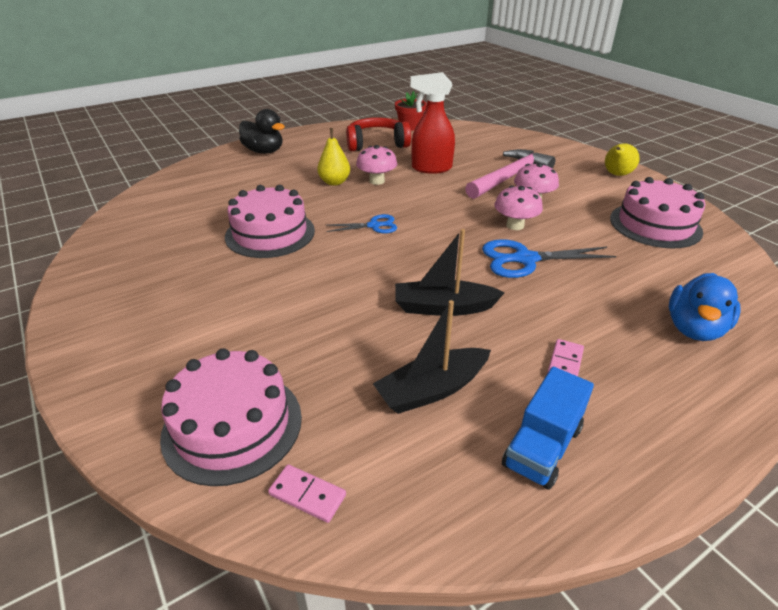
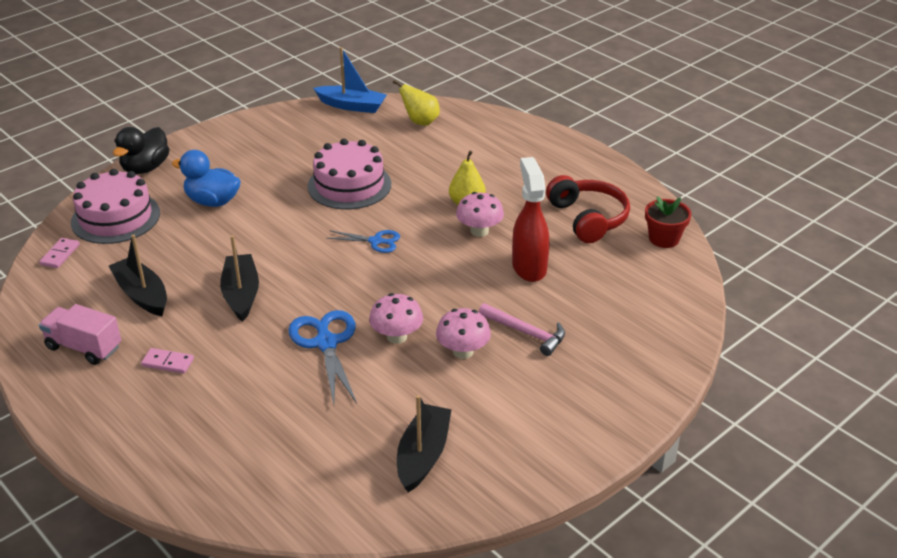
camera: 80 degrees right, 0 degrees up
(112, 223) = (352, 106): none -> blue boat
(264, 151) = (530, 145): black duck -> black duck (145, 168)
(374, 226) = (375, 241): blue scissors -> blue scissors turned 60 degrees counterclockwise
(509, 177) = (526, 333): pink hammer -> pink hammer, size x0.62
(542, 446) = (84, 347): blue truck -> pink truck
(616, 175) = (569, 436): yellow pear -> yellow pear (420, 122)
(655, 225) = (423, 455): pink cake -> black boat
(694, 329) = (215, 451): blue duck -> blue duck (212, 201)

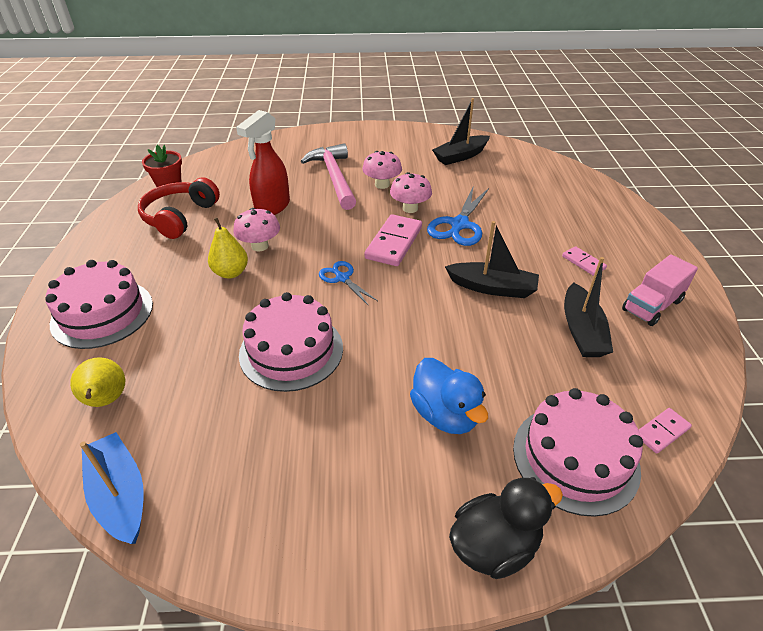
camera: 140 degrees left, 5 degrees up
(84, 347) = (652, 305): pink truck -> pink truck turned 75 degrees clockwise
(241, 294) = (492, 287): black boat -> black boat turned 105 degrees counterclockwise
(369, 291) = (394, 243): none -> pink domino
(504, 145) = (102, 313): none -> pink cake
(526, 333) = (334, 177): pink hammer -> pink hammer, size x1.61

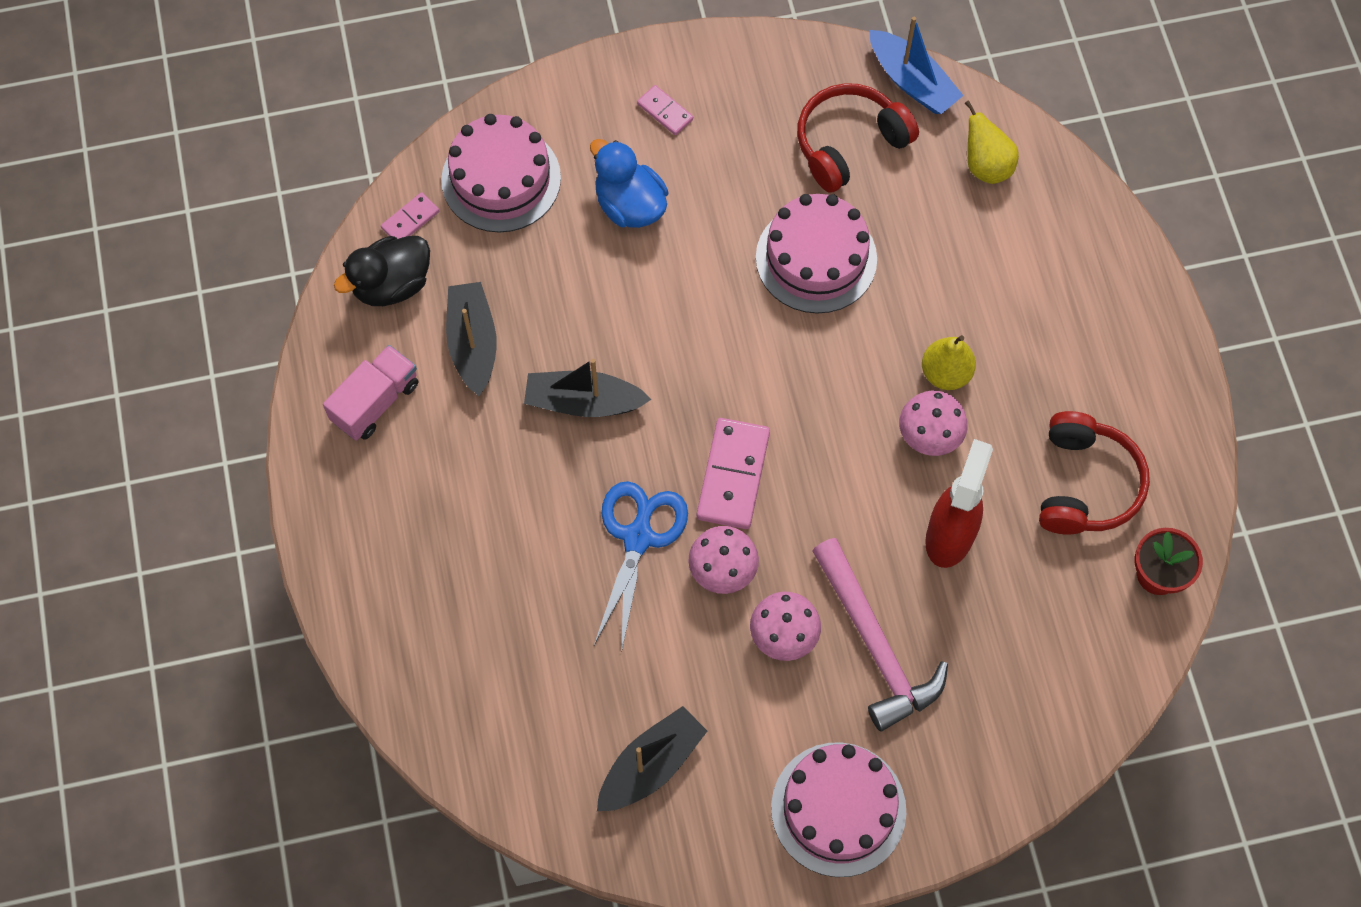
camera: 170 degrees right, 25 degrees up
(102, 313) = (1070, 276): pink cake -> pink cake (838, 809)
(218, 439) = (849, 144): none -> red headphones
(342, 278) = (790, 387): blue scissors -> none
(494, 545) = (578, 92): black duck -> black duck (392, 284)
(583, 262) = (453, 476): pink domino -> pink domino (665, 112)

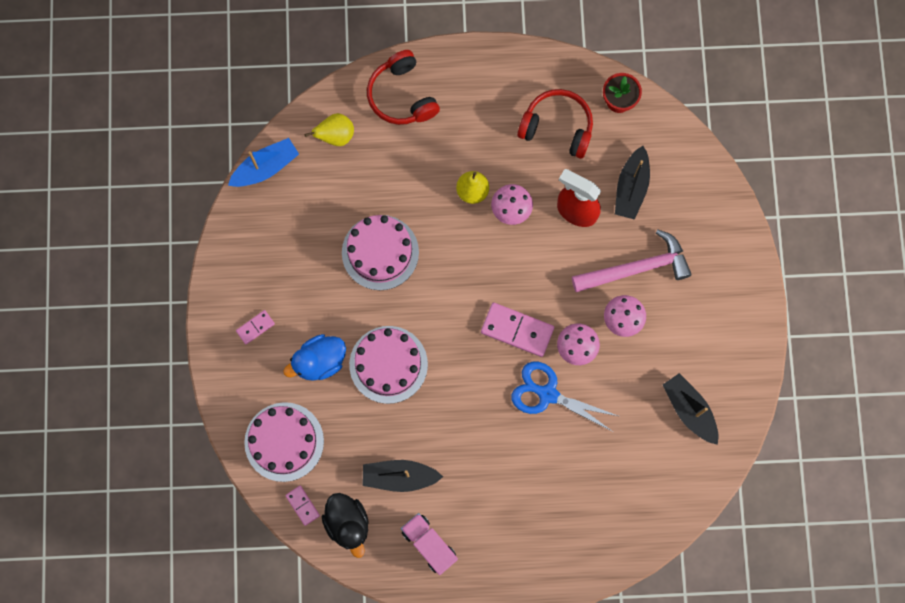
camera: 80 degrees left, 10 degrees up
(584, 402) = (452, 413): black boat -> black boat (631, 188)
(838, 809) = (730, 308): pink cake -> pink cake (388, 364)
(849, 144) = (303, 215): red headphones -> red headphones (402, 96)

